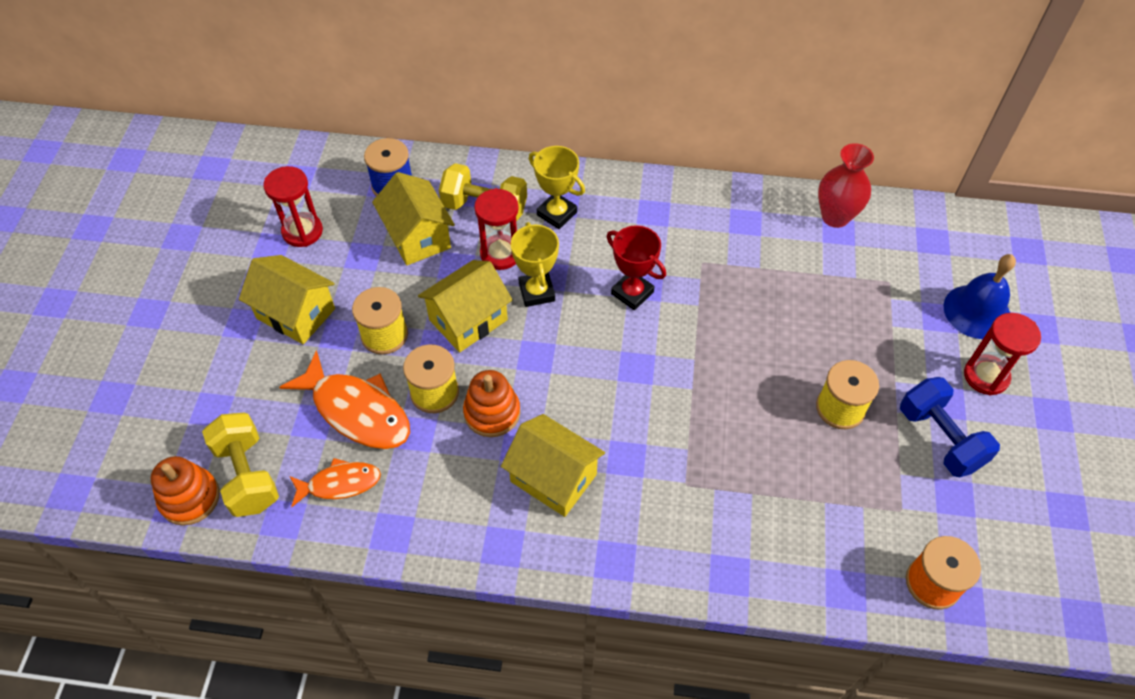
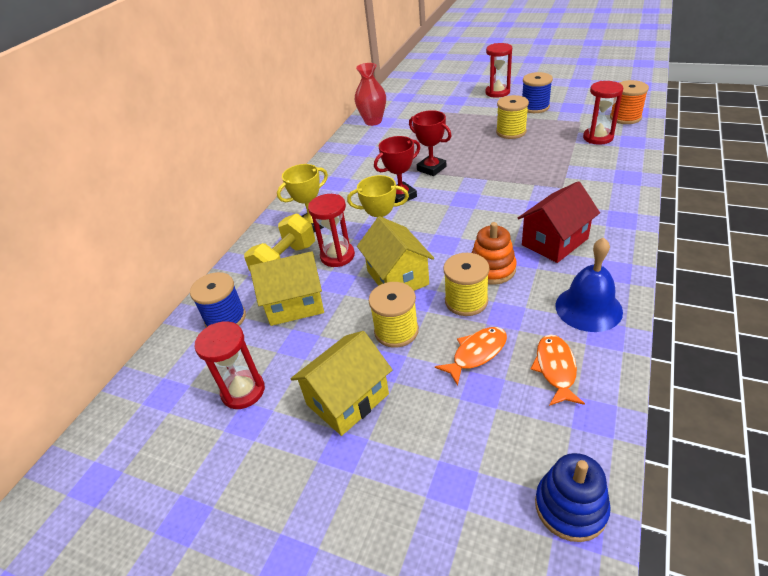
camera: 70 degrees left, 15 degrees down
(190, 498) = (570, 507): orange stacking toy -> blue stacking toy
(247, 475) = (543, 447): yellow dumbbell -> none
(357, 411) = (476, 353): orange fish -> orange fish, size x0.60
(553, 478) = (554, 242): yellow house -> red house
(708, 316) = (431, 168): none -> red trophy
(847, 536) = (598, 137): none -> red hourglass
(940, 438) = (535, 107): blue dumbbell -> blue spool
(977, 311) = (455, 90): blue bell -> blue bell (588, 308)

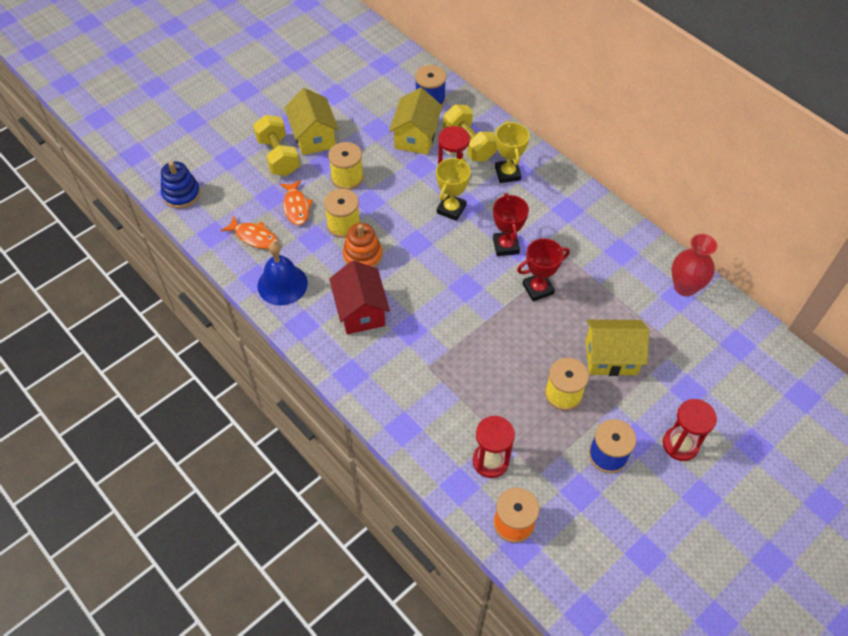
camera: 110 degrees right, 15 degrees up
(243, 391) = (358, 95): red hourglass -> none
(397, 277) = (398, 199): yellow house -> yellow house (611, 357)
(408, 420) = (278, 156): none -> yellow dumbbell

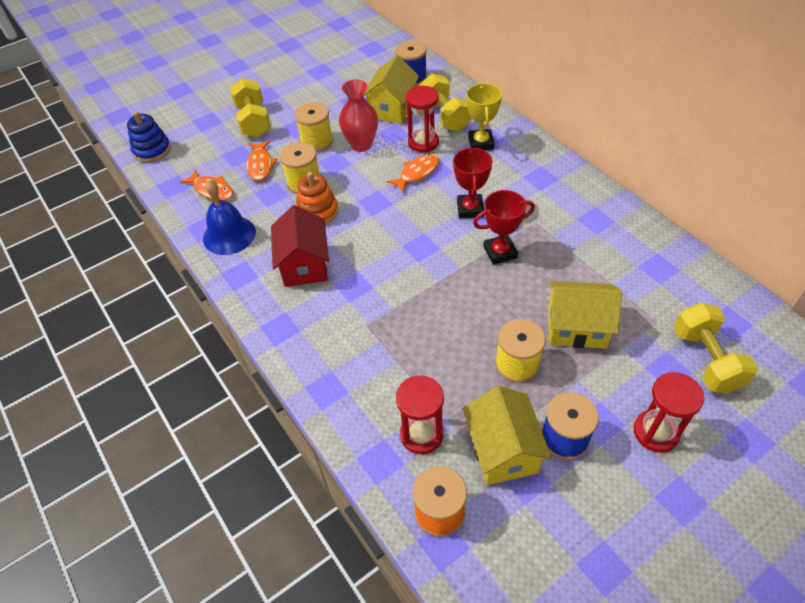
camera: 10 degrees right, 5 degrees down
(314, 137) = (292, 106): yellow house -> yellow house (503, 450)
(451, 209) = (417, 173): yellow trophy -> orange fish
(685, 287) = (667, 258): red vase -> red vase (361, 145)
(719, 379) = (706, 360): none -> yellow dumbbell

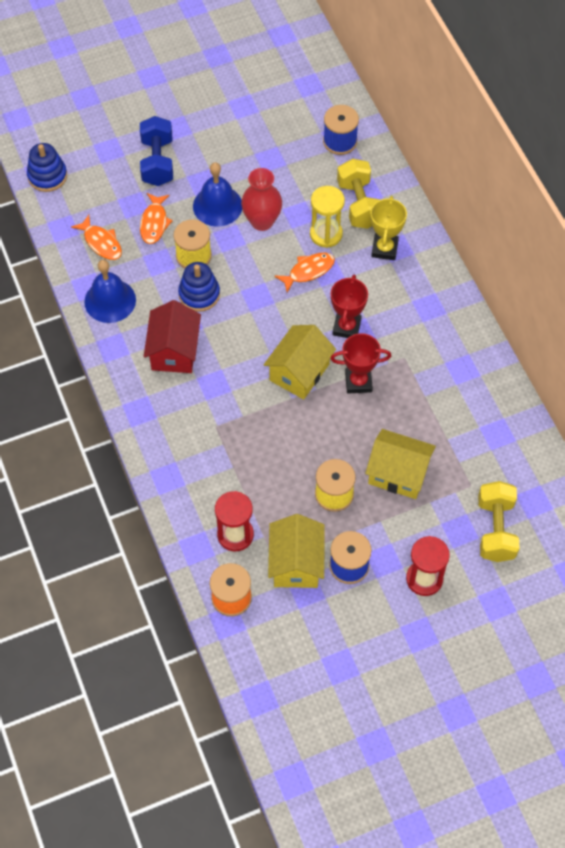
camera: 10 degrees right, 10 degrees up
(253, 121) = (157, 162): yellow dumbbell -> blue dumbbell
(317, 141) = (217, 206): yellow spool -> blue bell
(317, 212) = (199, 294): orange stacking toy -> blue stacking toy
(392, 108) = (306, 180): yellow house -> yellow house (299, 372)
(423, 142) = (326, 234): red hourglass -> yellow hourglass

